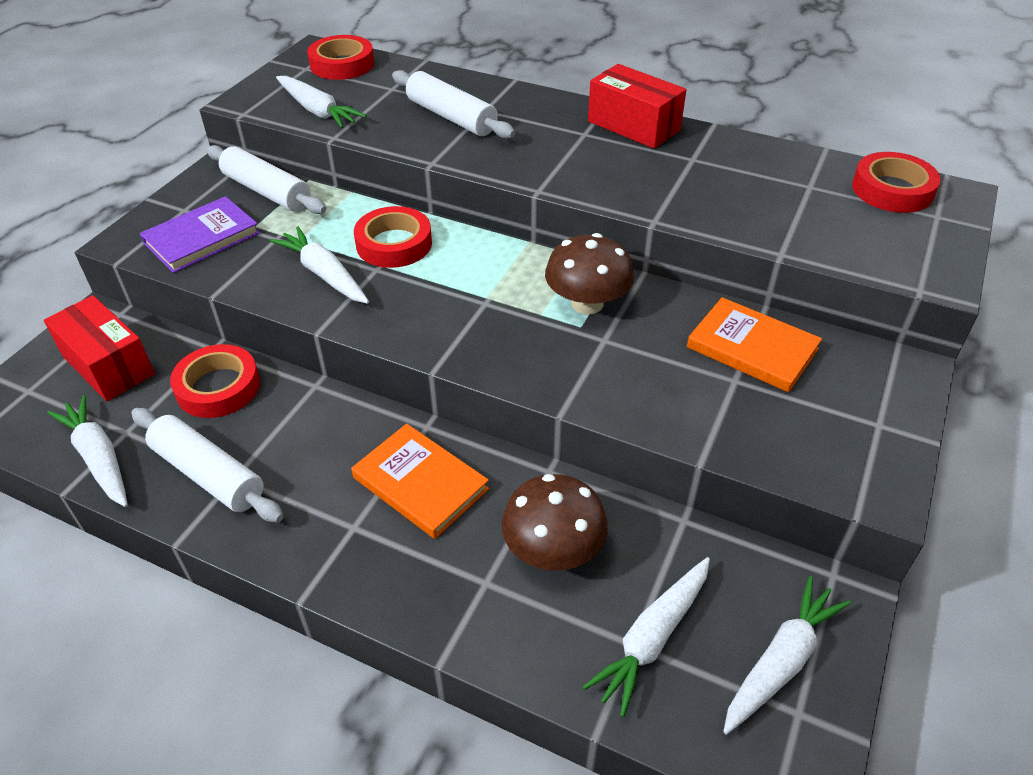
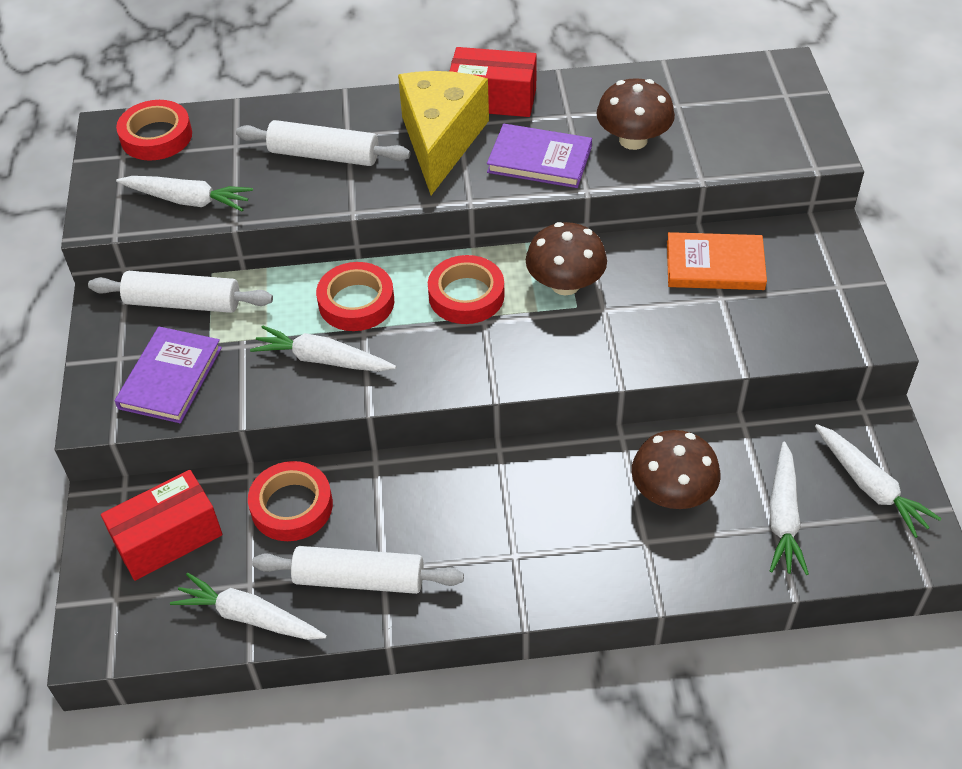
camera: 30 degrees left, 5 degrees up
(108, 365) = (168, 538): red box -> red box turned 45 degrees counterclockwise
(420, 483) = (535, 496): orange book -> none
(558, 139) = (441, 141): none -> yellow cheese
(632, 183) = (539, 160): none -> purple book
(738, 198) = (633, 140): none -> brown mushroom
(781, 661) = (870, 486): white carrot -> white carrot turned 135 degrees clockwise
(892, 190) = (739, 82): red tape -> red tape (466, 295)

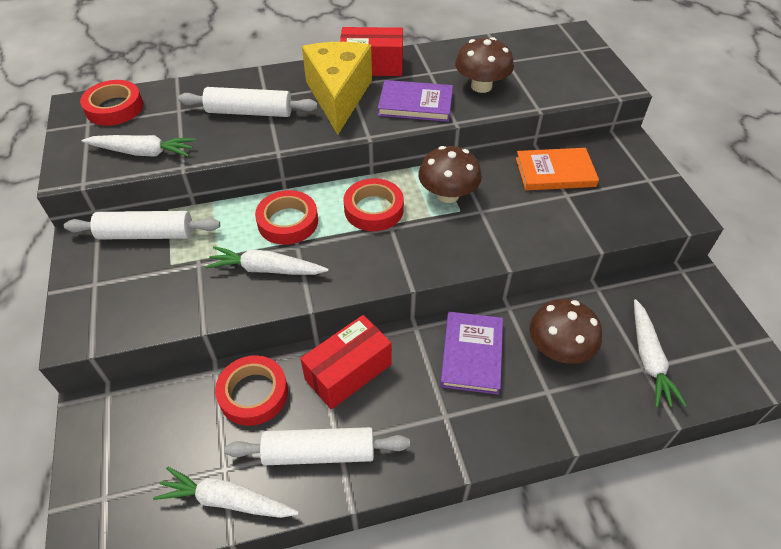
camera: 10 degrees left, 0 degrees up
(168, 538) = (148, 435): red box -> red box (348, 372)
(170, 378) = (139, 296): purple book -> purple book (471, 354)
(870, 486) = (706, 327): white carrot -> none

